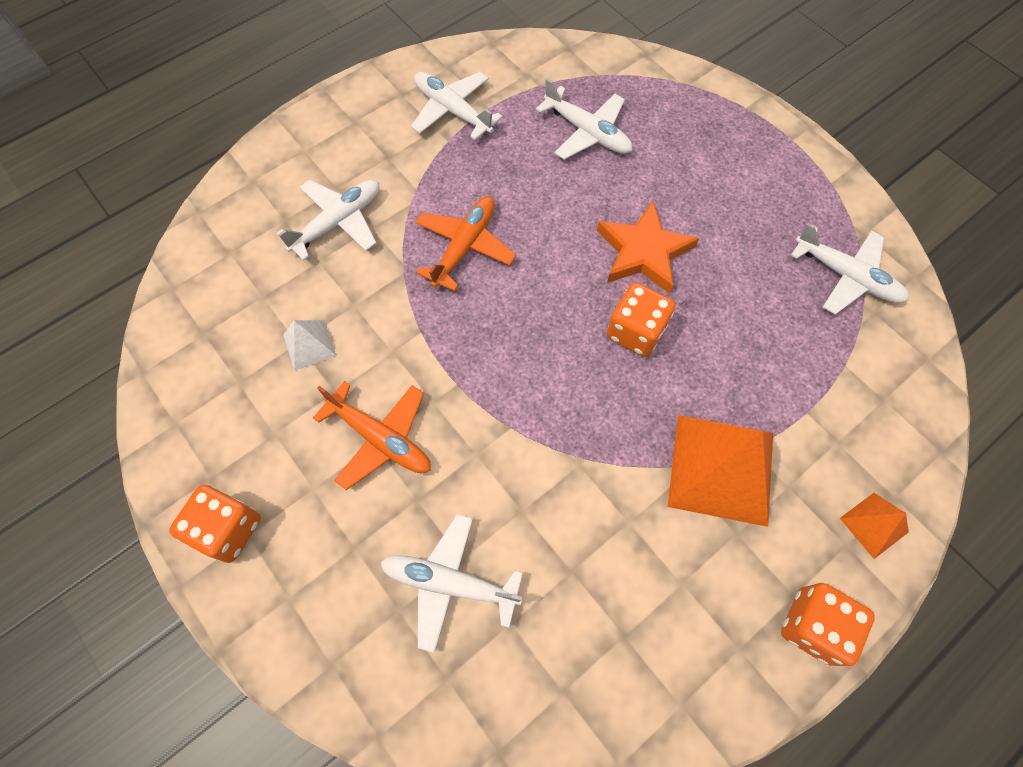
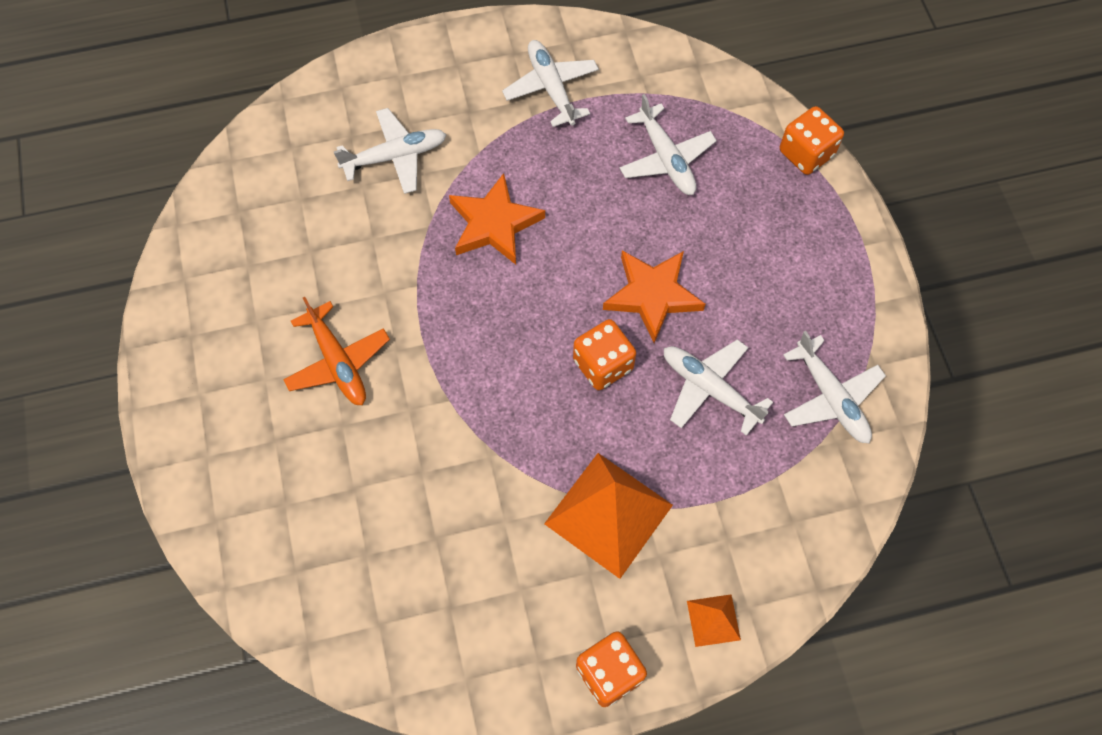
camera: 25 degrees right, 0 degrees up
(228, 529) = (186, 382): orange dice -> orange dice (806, 153)
(309, 345) = (319, 257): white pyramid -> none
(449, 583) = (334, 501): white plane -> white plane (709, 388)
(465, 246) = (494, 224): orange plane -> orange star

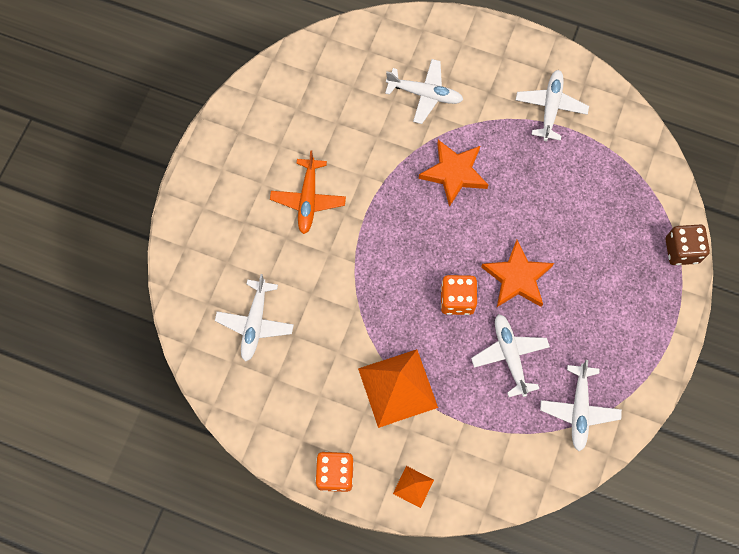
camera: 35 degrees right, 5 degrees up
(666, 159) = (589, 198): white plane -> white plane (255, 323)
(806, 153) = (681, 250): orange dice -> brown dice

